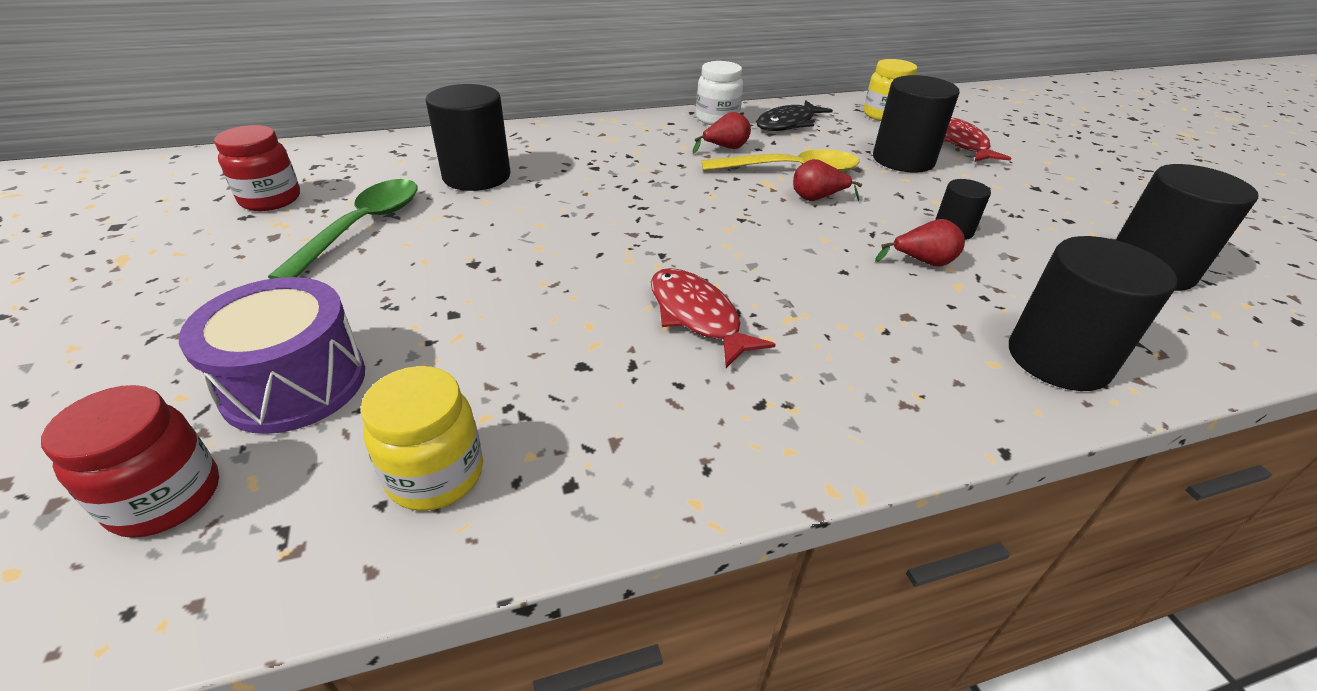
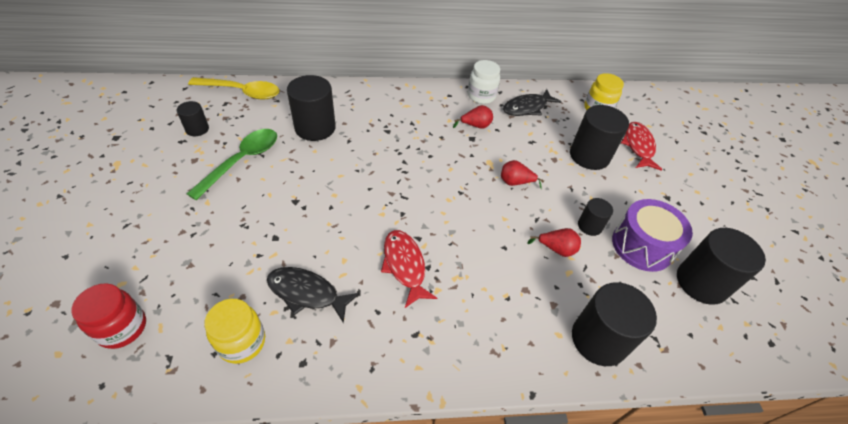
camera: 10 degrees right, 10 degrees up
(271, 199) = (197, 129): red jar -> black cylinder
(294, 383) = (188, 270): purple drum -> purple drum (642, 246)
(539, 380) = (307, 293): none -> black fish
(790, 170) = (509, 154): yellow spoon -> yellow spoon (242, 92)

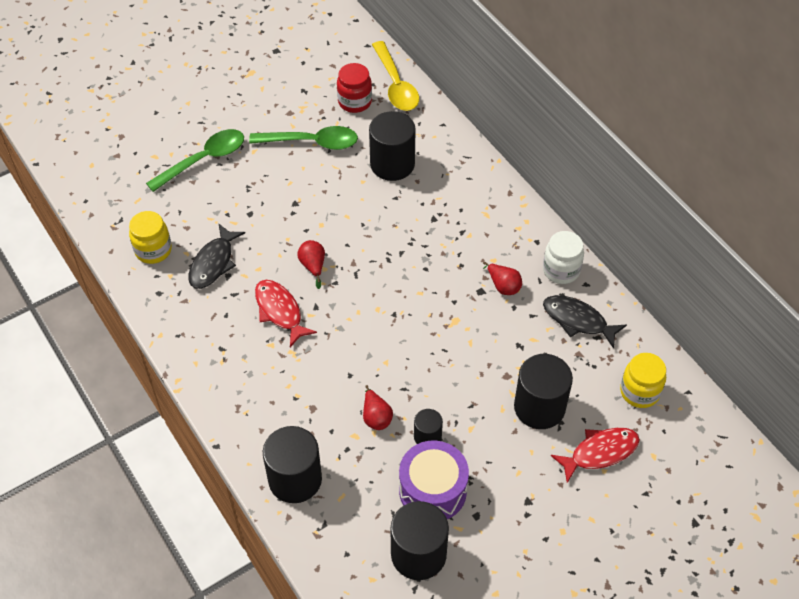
camera: 65 degrees right, 5 degrees up
(122, 328) = (125, 182): red jar -> red jar (355, 102)
(174, 244) = (204, 160): none -> green spoon
(197, 129) = (324, 90): black cylinder -> none
(307, 293) = (213, 263): black fish -> black fish turned 150 degrees counterclockwise
(404, 266) = (280, 311): red fish -> red fish turned 75 degrees counterclockwise
(515, 182) = (442, 353): red pear -> red pear (313, 266)

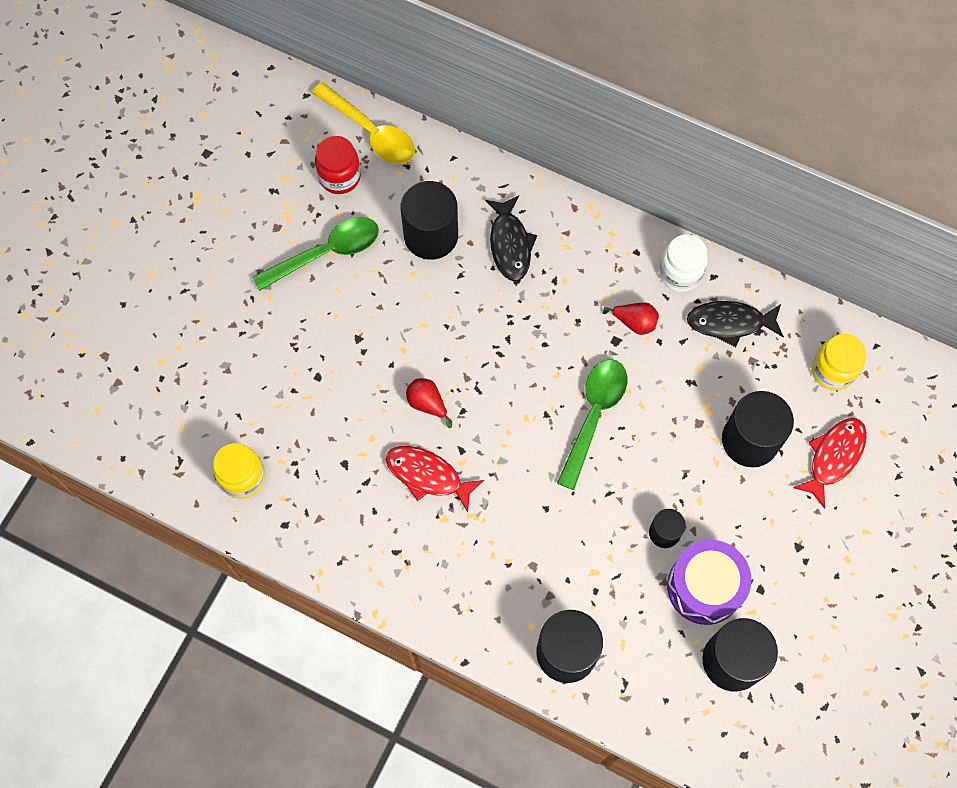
camera: 30 degrees left, 15 degrees up
(204, 160) = (221, 337): green spoon -> green spoon (594, 416)
(213, 263) = (319, 457): black fish -> black fish (510, 244)
(376, 417) = (601, 540): red pear -> none

